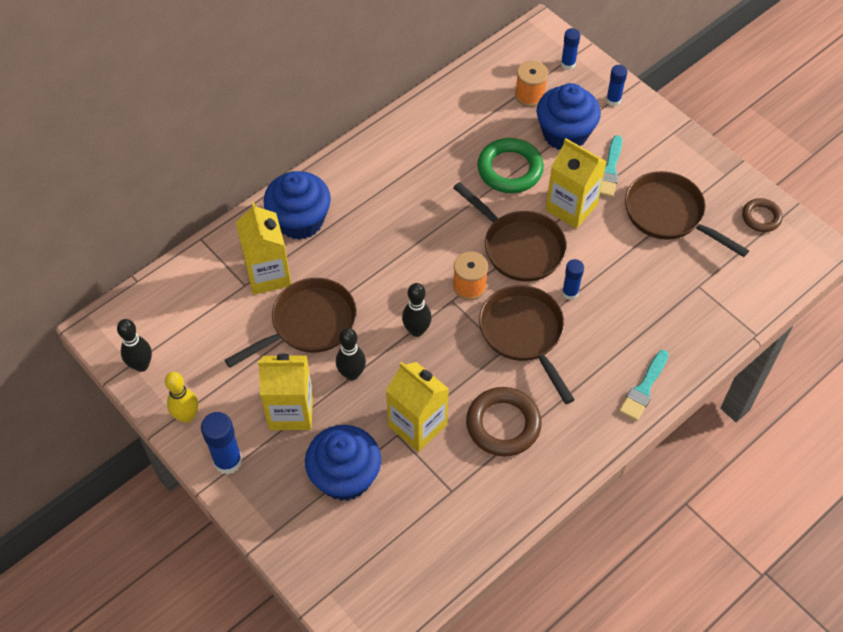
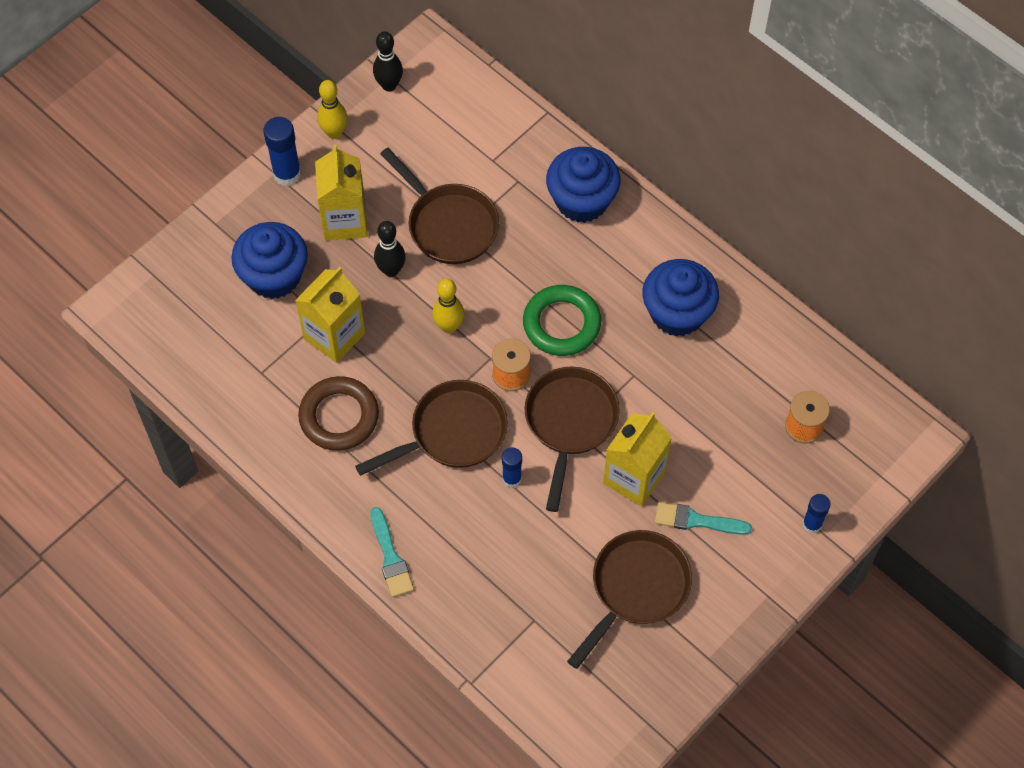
camera: 85 degrees right, 5 degrees up
(268, 274) = (507, 179): yellow carton -> none
(416, 330) = (449, 326): black bowling pin -> yellow bowling pin
(510, 169) = (682, 408): green ring -> green ring (561, 324)
(519, 247) = (570, 423): brown pan -> brown pan turned 150 degrees clockwise
(565, 134) = (747, 468): blue cupcake -> blue cupcake (677, 313)
(568, 64) = (864, 469): blue glue stick -> none
(644, 389) = (391, 557): turquoise brush -> turquoise brush turned 135 degrees counterclockwise
(761, 217) = (645, 699): brown ring -> none

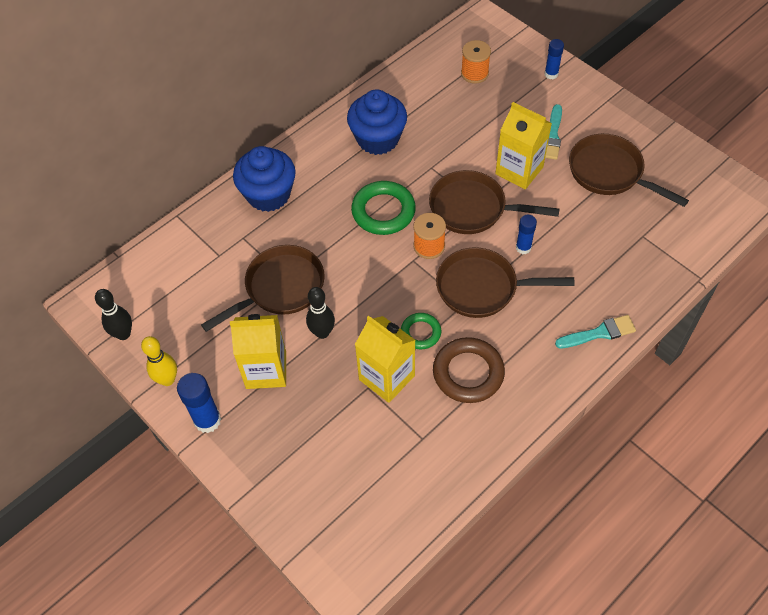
camera: 85 degrees left, 5 degrees down
(274, 276) = (320, 429): blue cupcake -> none
(391, 368) = (420, 333): none -> green ring
(449, 326) = (381, 289): yellow bowling pin -> none
(452, 432) = (482, 288): brown pan -> brown pan turned 60 degrees counterclockwise

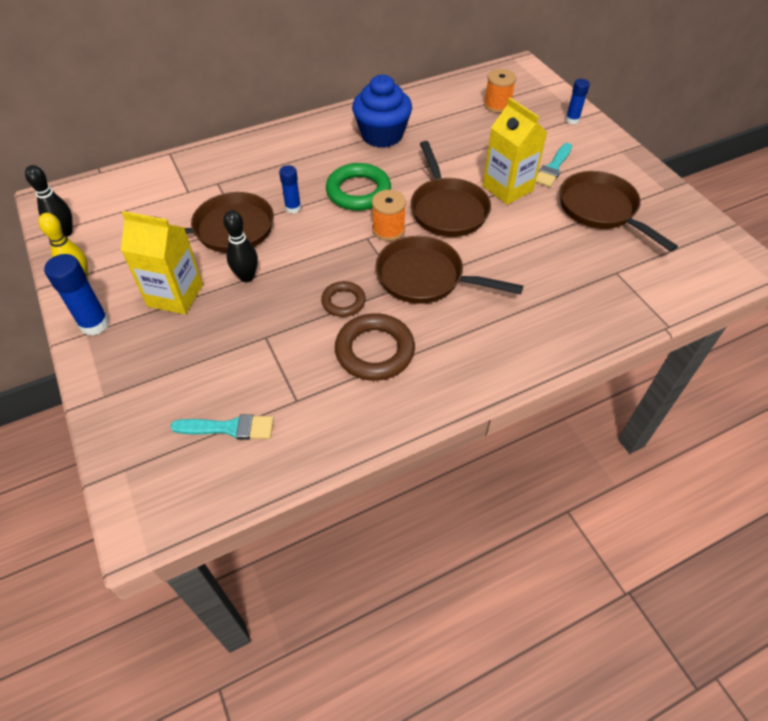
camera: 15 degrees right, 5 degrees down
(268, 194) = (259, 155): blue cupcake -> none
(386, 377) = (289, 333): yellow carton -> none
(420, 333) = (343, 301): green ring -> brown ring
(473, 208) = (447, 209): brown pan -> brown pan turned 135 degrees counterclockwise
(523, 248) = (483, 253): blue glue stick -> blue glue stick (293, 208)
(599, 333) = (533, 350): turquoise brush -> turquoise brush (229, 428)

